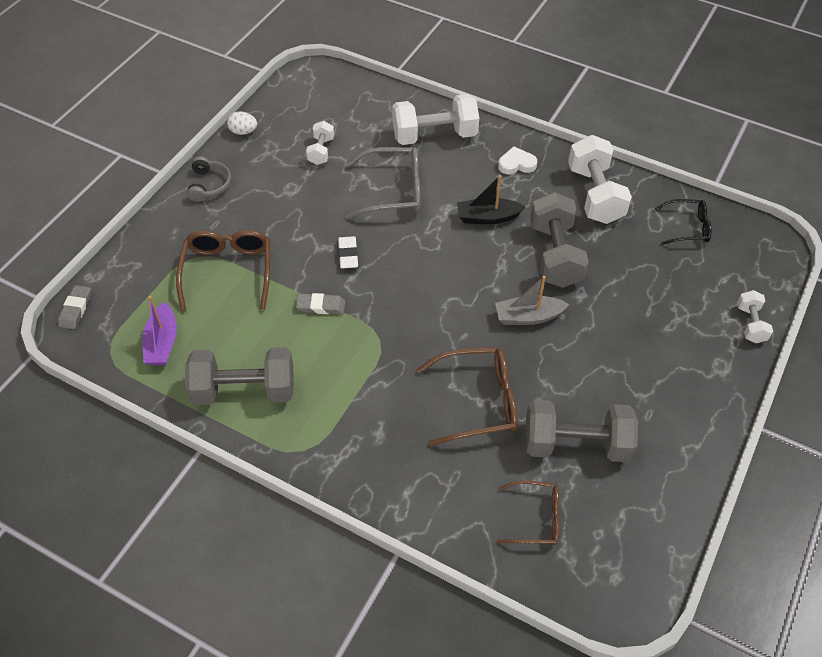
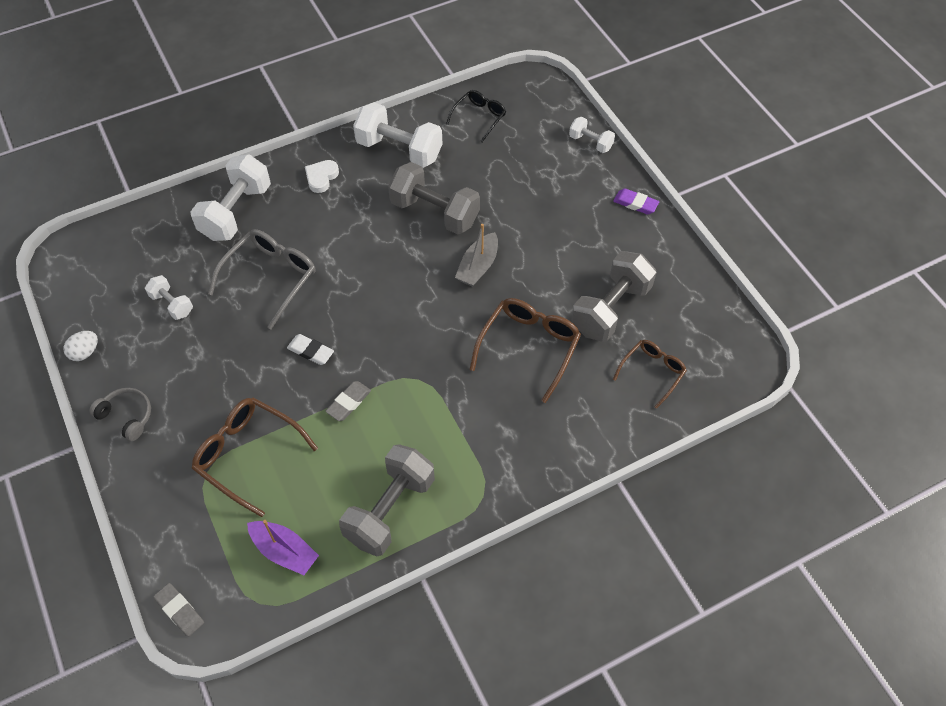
camera: 55 degrees left, 5 degrees up
(487, 217) = (359, 231): black boat -> none
(717, 399) = (635, 203): none -> purple eraser

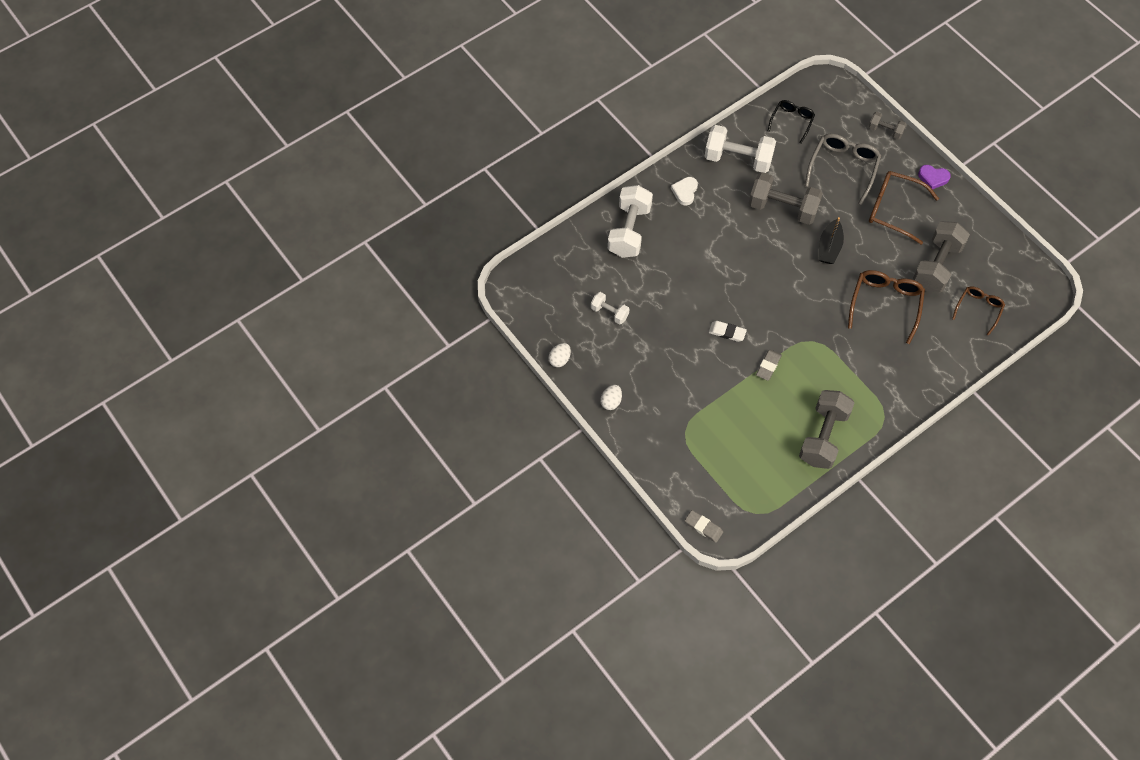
camera: 10 degrees left, 5 degrees up
(127, 416) = (611, 401): grey headphones -> white egg
(248, 455) = (710, 415): brown glasses -> brown glasses (894, 210)
(270, 278) = (676, 280): grey glasses -> grey glasses (843, 168)
(284, 551) = (760, 476): purple boat -> none
(478, 266) = (829, 247): grey boat -> black boat
(590, 142) = (885, 131): white dumbbell -> grey dumbbell
(635, 203) = (933, 178): purple eraser -> purple heart

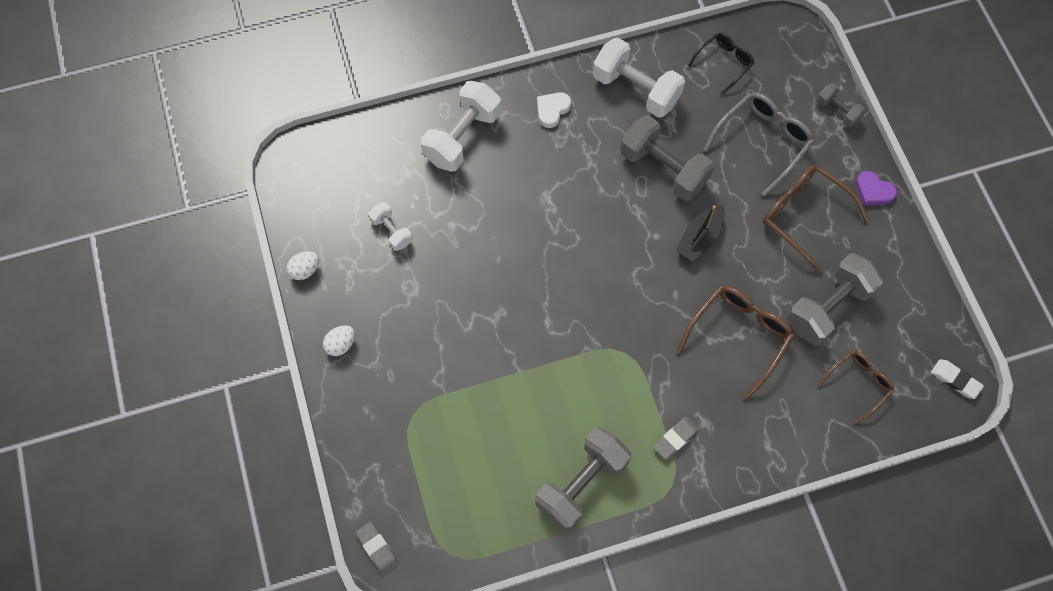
camera: 20 degrees right, 5 degrees up
(727, 332) = (522, 305): white eraser -> white eraser (955, 380)
(768, 366) = (554, 366): grey eraser -> grey eraser (675, 439)

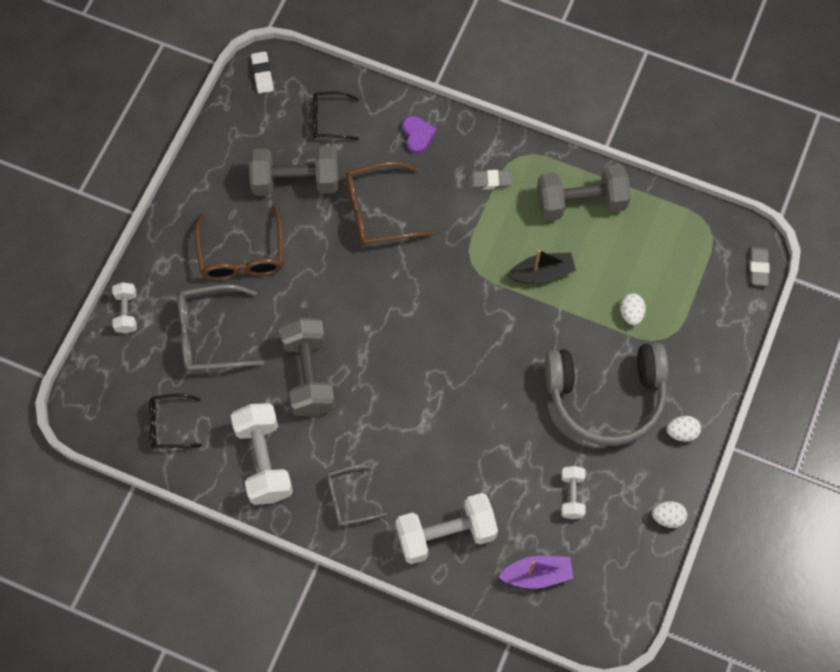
camera: 140 degrees left, 0 degrees up
(374, 159) = (537, 574): none -> purple boat
(424, 326) = (606, 397): none -> grey headphones
(457, 413) = (631, 313): none -> white egg
(552, 110) = (349, 498): white heart -> grey glasses
(700, 238) = (336, 300): black boat -> black boat (542, 273)
(837, 111) = (126, 312): grey dumbbell -> white dumbbell
(858, 384) = (329, 120): brown glasses -> black glasses
(873, 191) = (171, 232): purple heart -> purple heart (417, 136)

